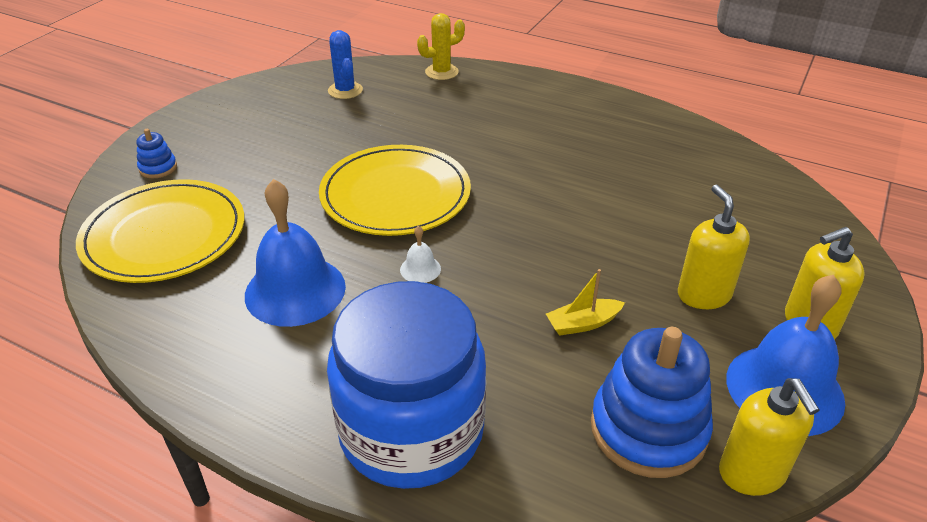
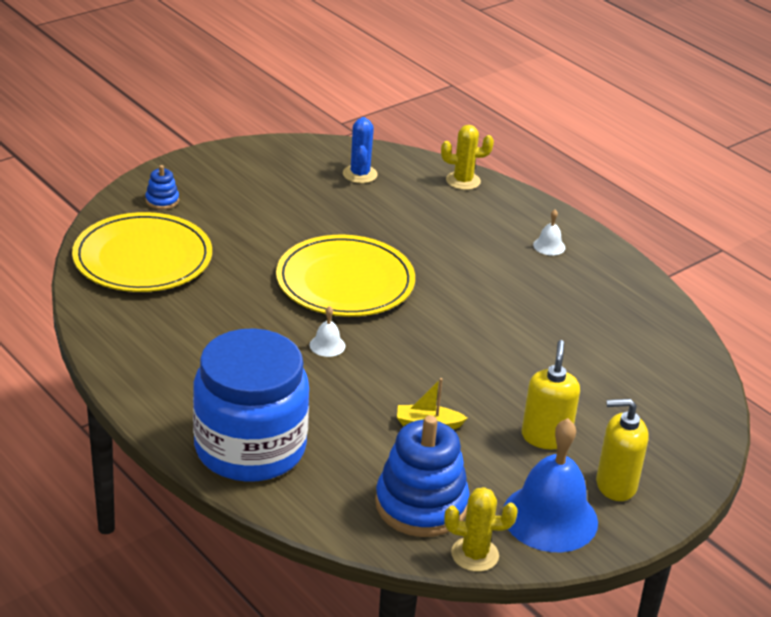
camera: 20 degrees right, 5 degrees down
(295, 290) = (221, 330): blue bell -> none
(556, 107) = (549, 246): none -> white bell
(752, 473) = (474, 554): yellow soap dispenser -> yellow cactus

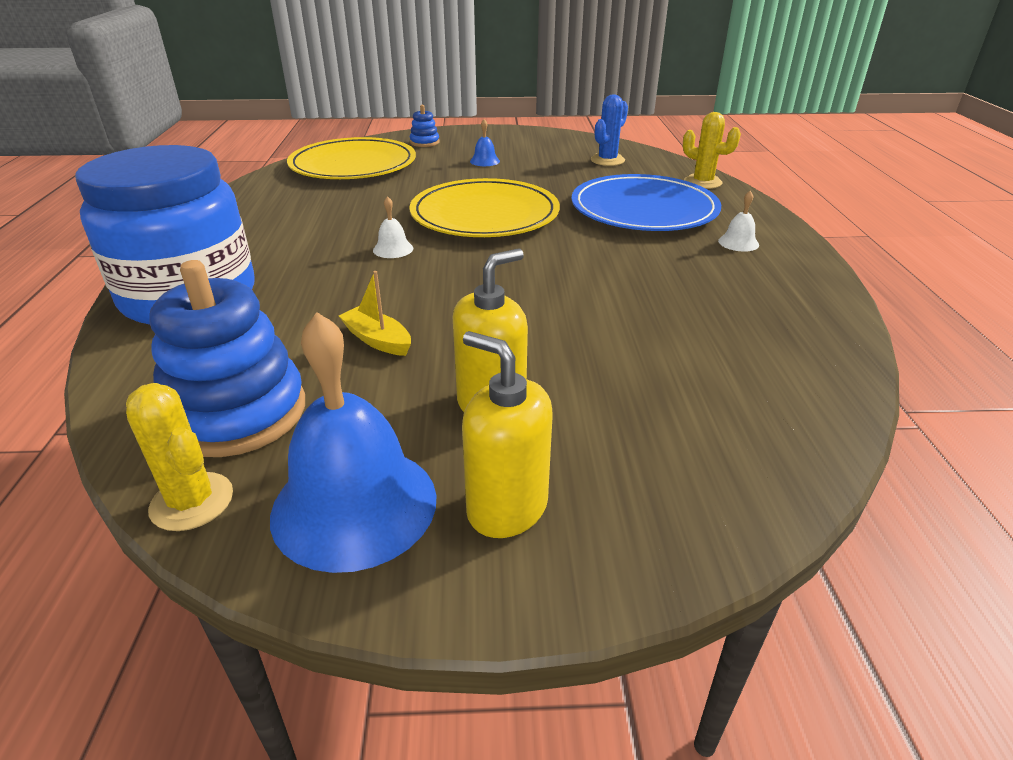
camera: 40 degrees right, 0 degrees up
(256, 211) = (484, 161): none -> blue bell
(453, 231) = (644, 209): none -> blue plate

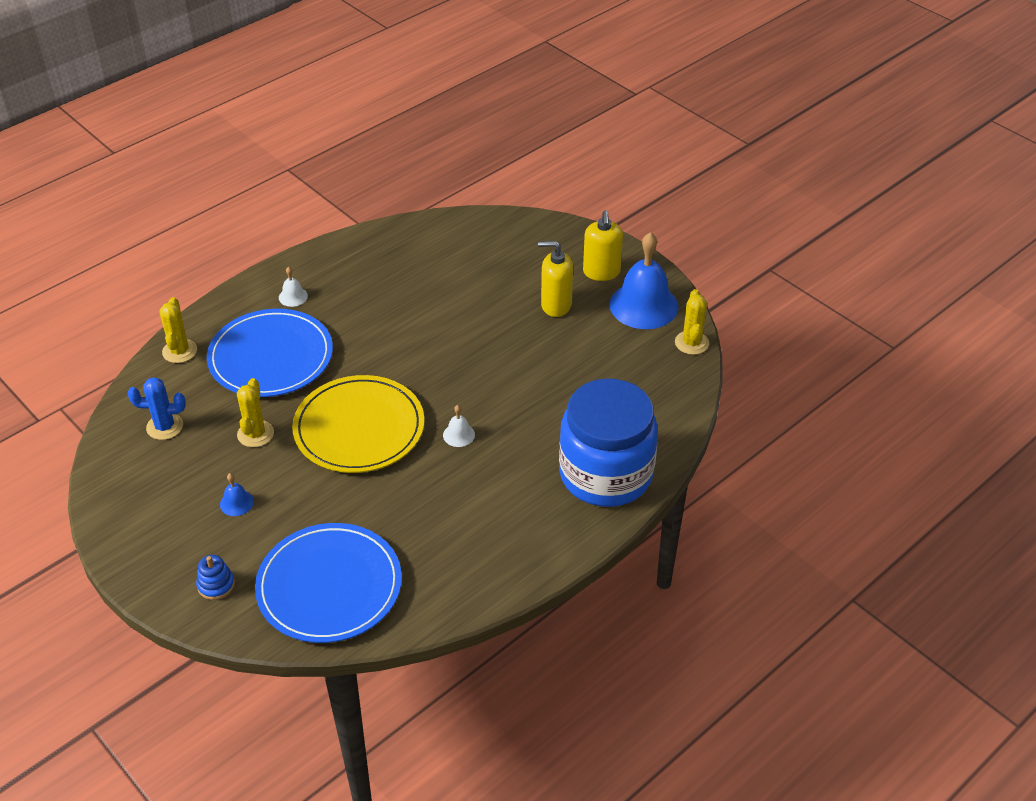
camera: 130 degrees left, 10 degrees up
(237, 413) = (647, 371): blue stacking toy -> none
(353, 165) = (329, 586): yellow plate -> blue plate
(378, 340) = (554, 369): yellow boat -> none
(547, 181) = (255, 434): none -> yellow cactus

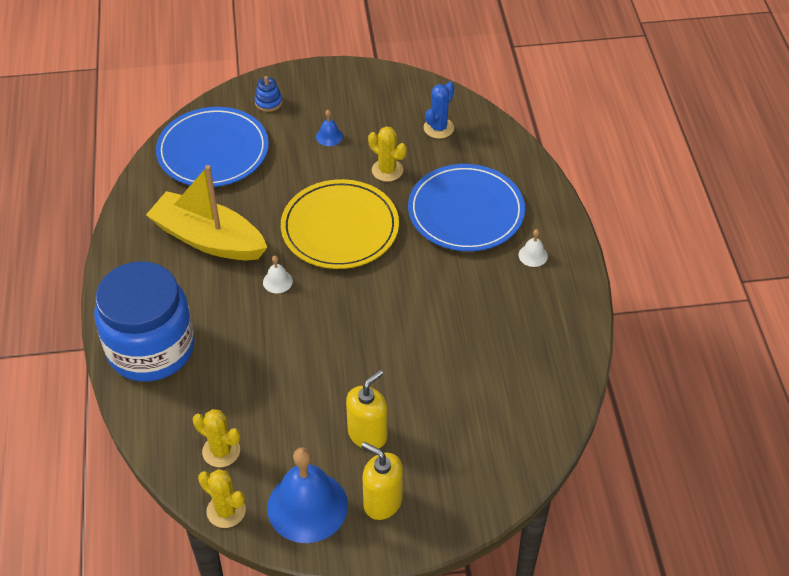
camera: 125 degrees right, 5 degrees up
(179, 351) = (518, 163): yellow cactus -> yellow cactus (221, 451)
(452, 513) = (208, 239): none -> yellow boat

